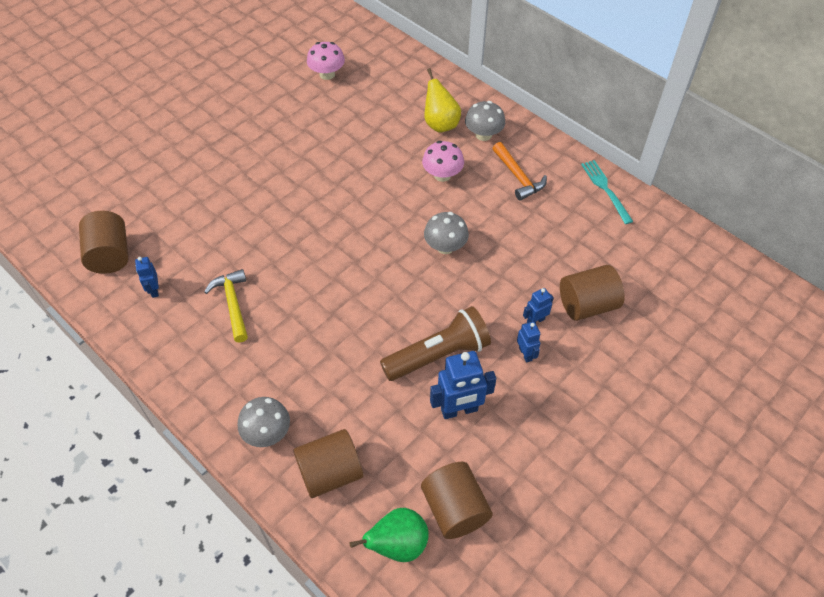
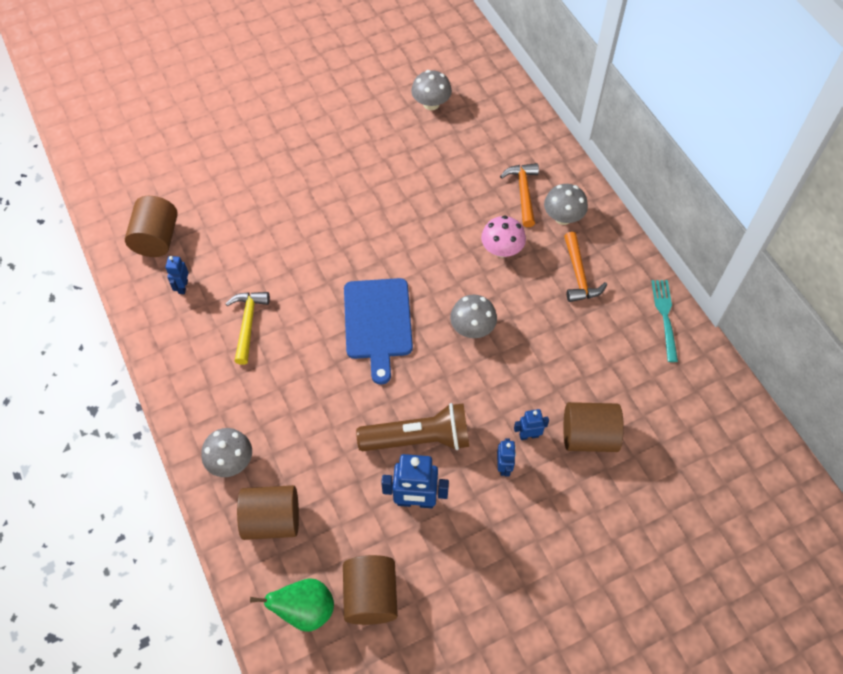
camera: 20 degrees right, 5 degrees up
(327, 74) = (431, 104): pink mushroom -> grey mushroom
(357, 267) = (378, 323): none -> blue cutting board
(440, 124) = (523, 192): yellow pear -> orange hammer

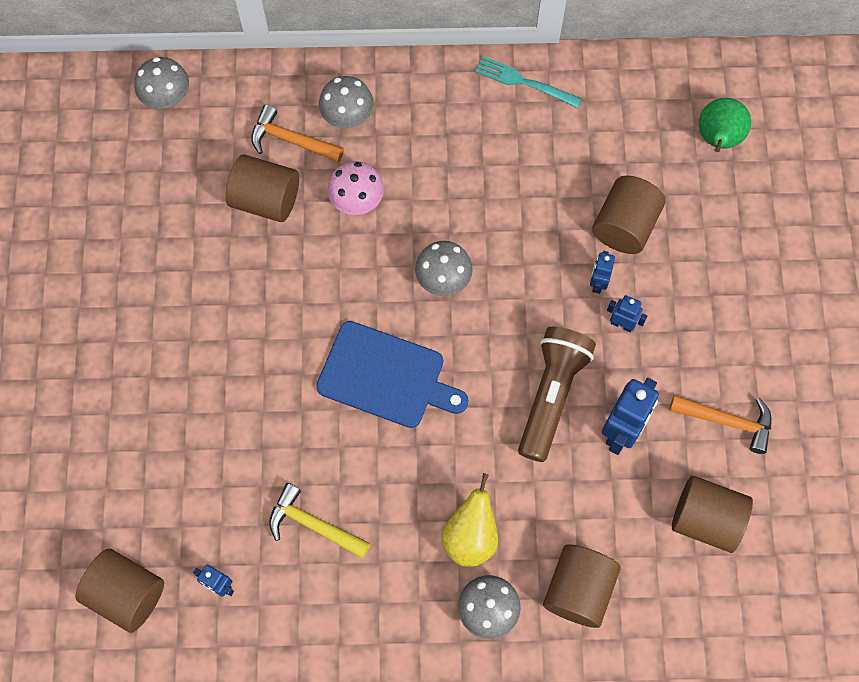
camera: 65 degrees left, 10 degrees up
(282, 427) = (470, 537): none -> yellow pear
(305, 610) = (694, 593): green pear -> green pear (718, 139)
(431, 104) = (100, 179): grey mushroom -> grey mushroom (166, 97)
(470, 197) = (266, 200): none -> brown cylinder
(578, 275) = (431, 138): orange hammer -> orange hammer (727, 421)

